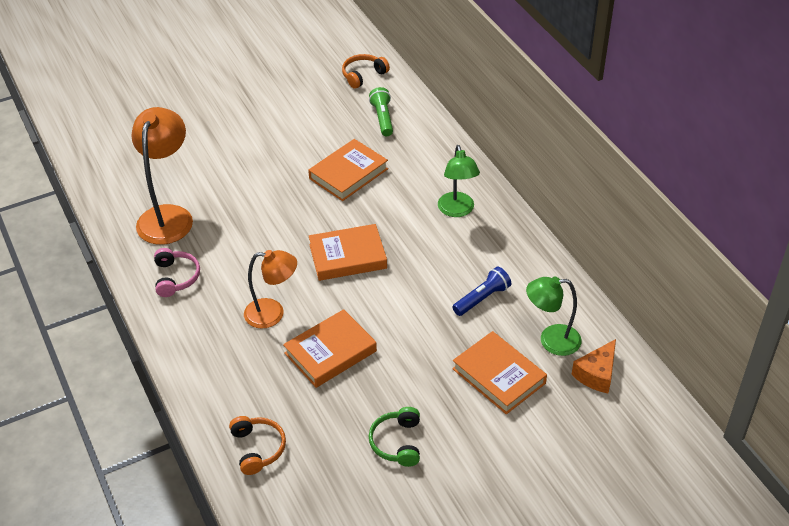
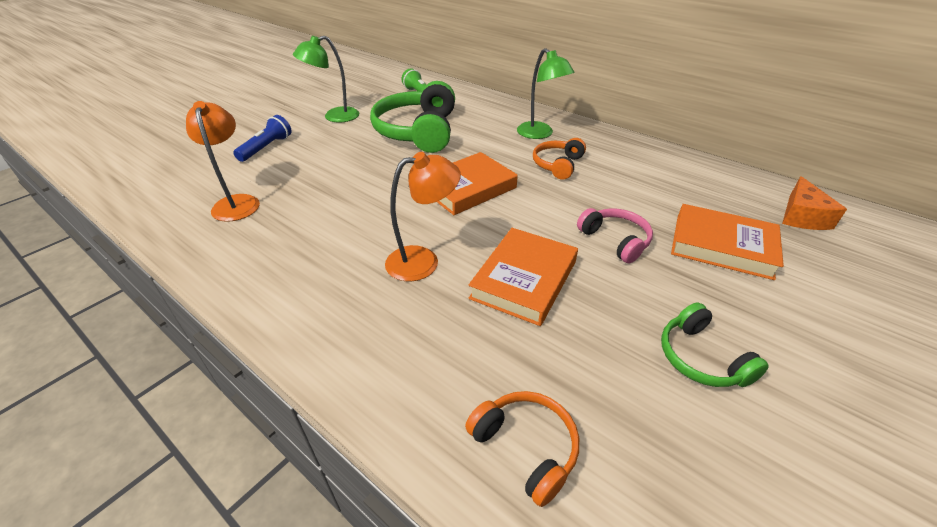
camera: 25 degrees left, 5 degrees down
(168, 216) = (236, 202): orange lamp -> orange lamp, size x0.66
(176, 277) = (273, 258): pink headphones -> pink headphones (615, 240)
(348, 174) = (418, 131): orange book -> green headphones
(363, 75) = (384, 76): orange headphones -> orange headphones (558, 165)
(482, 298) = (630, 187): blue flashlight -> blue flashlight (267, 148)
(551, 340) = (729, 202): green lamp -> green lamp (334, 117)

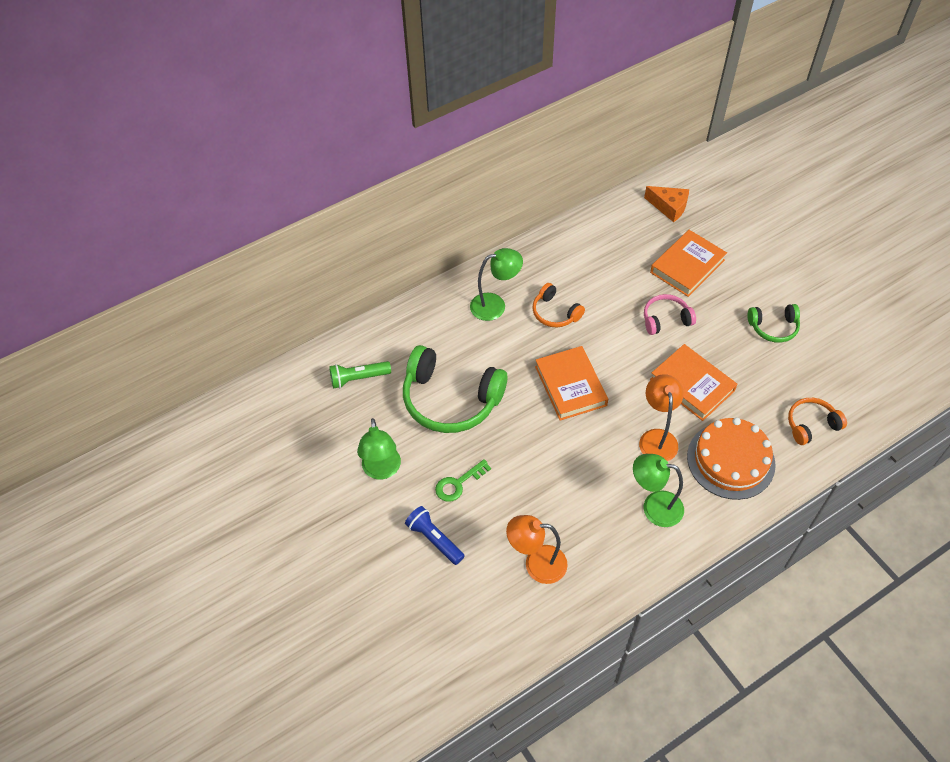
camera: 70 degrees left, 15 degrees up
(316, 274) = (654, 507): none -> green lamp
(327, 149) = (458, 484): none -> green key
(410, 340) = (730, 460): none -> orange cake

